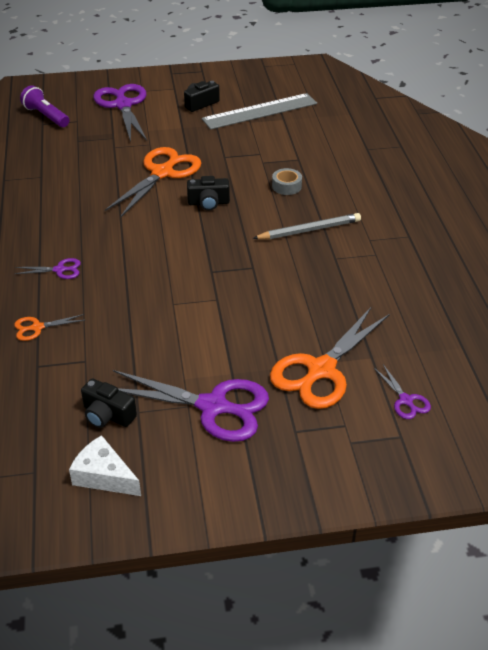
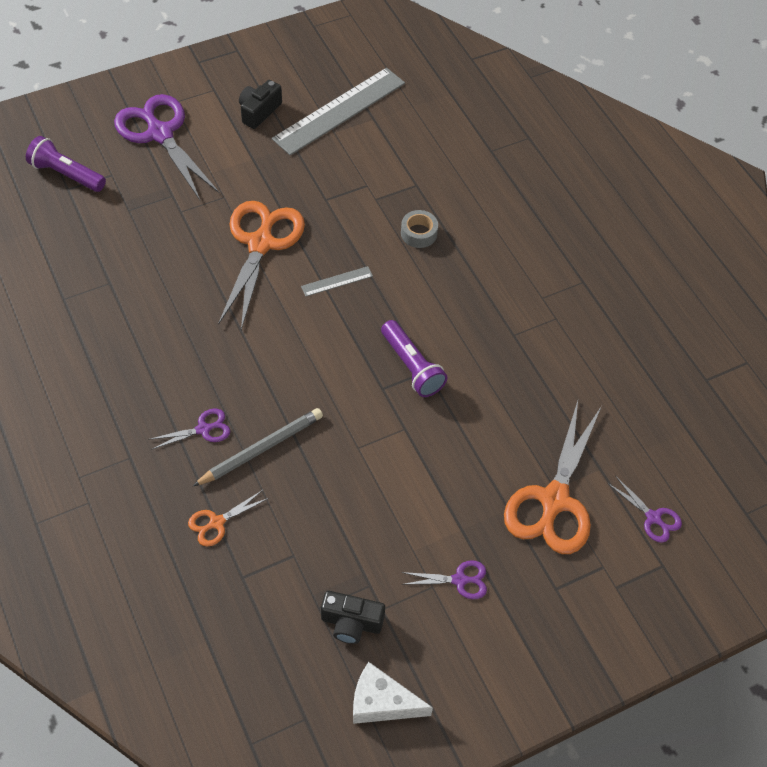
camera: 20 degrees left, 15 degrees up
(208, 203) = (337, 281): black camera -> grey ruler
(213, 406) = (460, 580): purple scissors -> purple scissors, size x0.46
(241, 262) = (411, 366): none -> purple flashlight
(309, 230) = (470, 298): grey pencil -> grey pencil (261, 449)

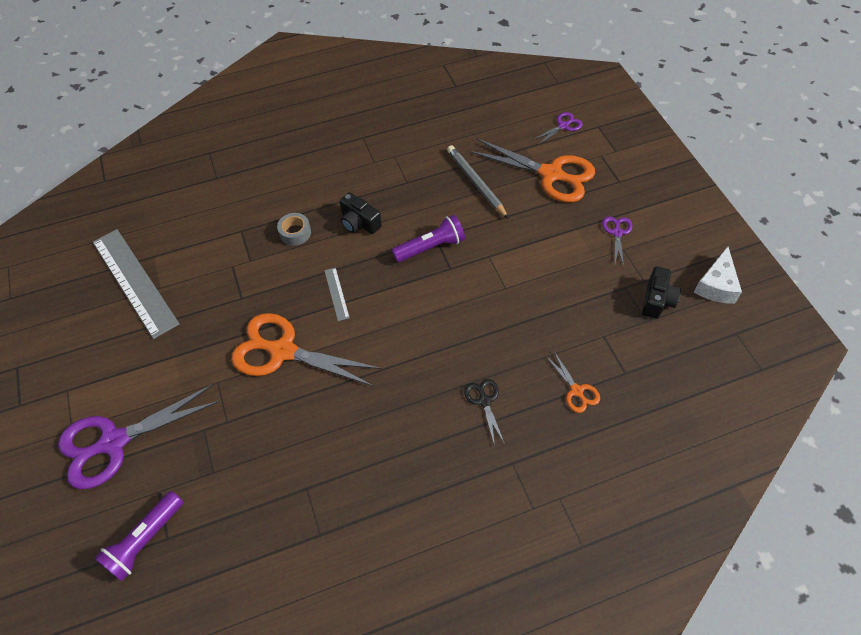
camera: 80 degrees left, 0 degrees up
(203, 429) = (484, 401): purple scissors -> black scissors
(259, 111) = (113, 349): black camera -> black camera (359, 223)
(261, 449) = (505, 356): grey pencil -> grey pencil (476, 183)

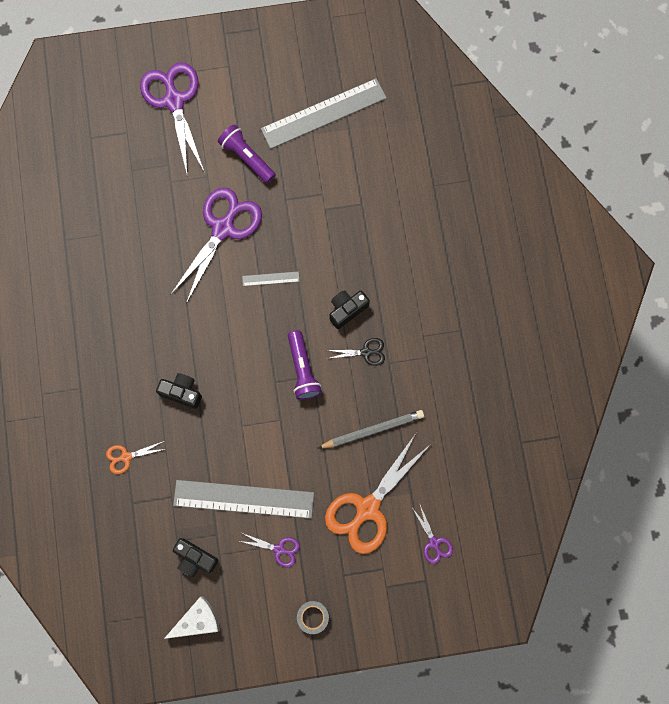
camera: 100 degrees right, 20 degrees up
(145, 540) = (93, 123): purple flashlight -> purple flashlight (247, 158)
(282, 351) = (223, 228): orange scissors -> purple scissors
(295, 233) = (348, 251): grey tape -> grey tape (313, 617)
(484, 401) = (137, 380): black scissors -> black scissors (366, 352)
(485, 351) = (182, 392): none -> black camera
(580, 271) = (243, 499): none -> grey ruler
(716, 285) = (197, 620): white cheese -> white cheese turned 120 degrees clockwise

